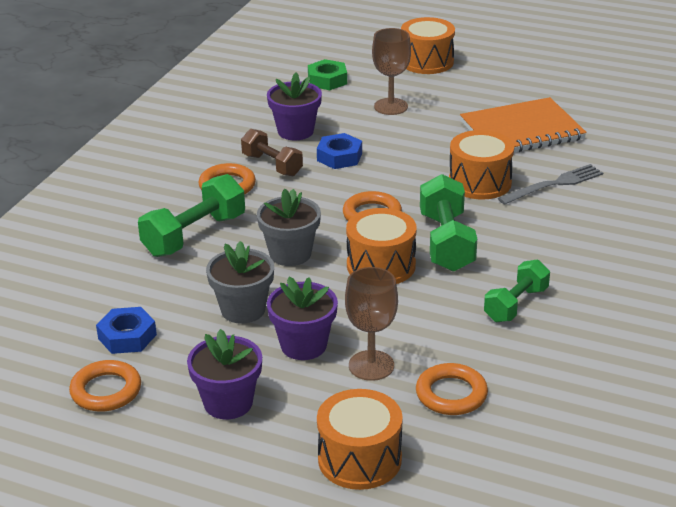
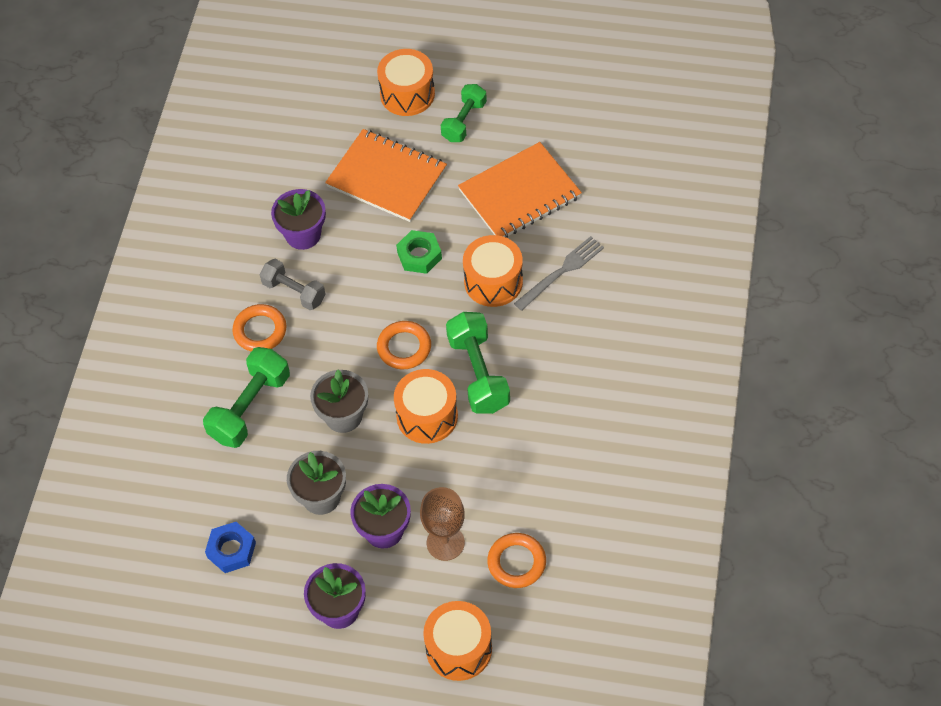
camera: 10 degrees left, 25 degrees up
(106, 391) = (234, 617): orange ring -> none
(272, 165) = (294, 292): brown dumbbell -> grey dumbbell
(327, 80) = (314, 144): green nut -> green nut (419, 255)
(339, 157) = (355, 267): blue nut -> none
(391, 106) = (387, 177): brown goblet -> orange notebook
(516, 305) = (552, 444): green dumbbell -> green dumbbell (464, 121)

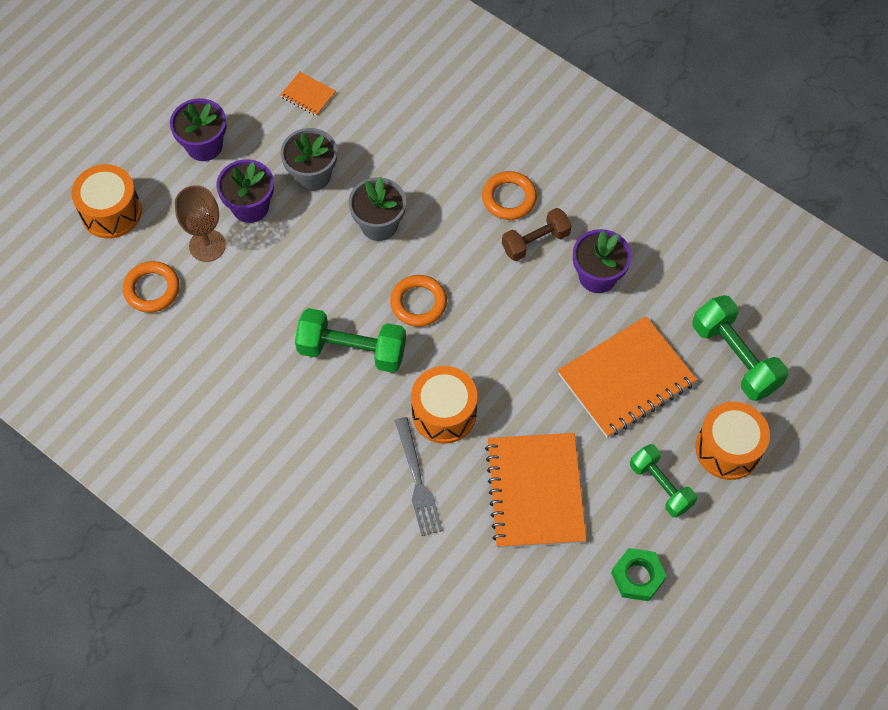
camera: 115 degrees right, 5 degrees up
(231, 550) = (308, 95): blue nut -> orange notebook
(250, 407) = (433, 159): green dumbbell -> green dumbbell (735, 357)
(294, 292) = (535, 242): grey dumbbell -> brown dumbbell
(419, 255) = (514, 363): green nut -> green nut (637, 577)
(427, 416) = (336, 288): orange drum -> none

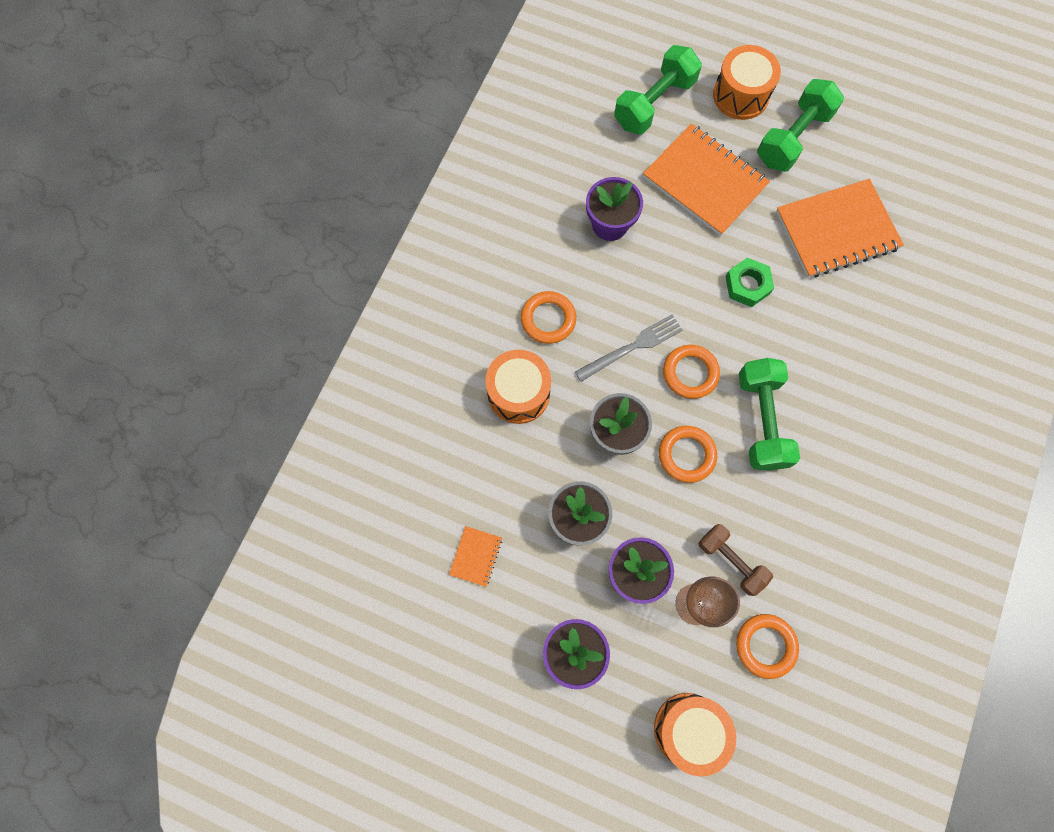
camera: 105 degrees left, 10 degrees up
(340, 277) = (686, 455): none -> orange ring
(417, 480) = (865, 327): grey fork -> grey fork (632, 347)
(444, 413) = (793, 321): orange drum -> orange drum (518, 393)
(535, 242) = (590, 285): brown dumbbell -> brown dumbbell (731, 561)
(637, 577) = (877, 140): green nut -> green nut (747, 285)
(660, 486) = (793, 138): green dumbbell -> green dumbbell, size x1.50

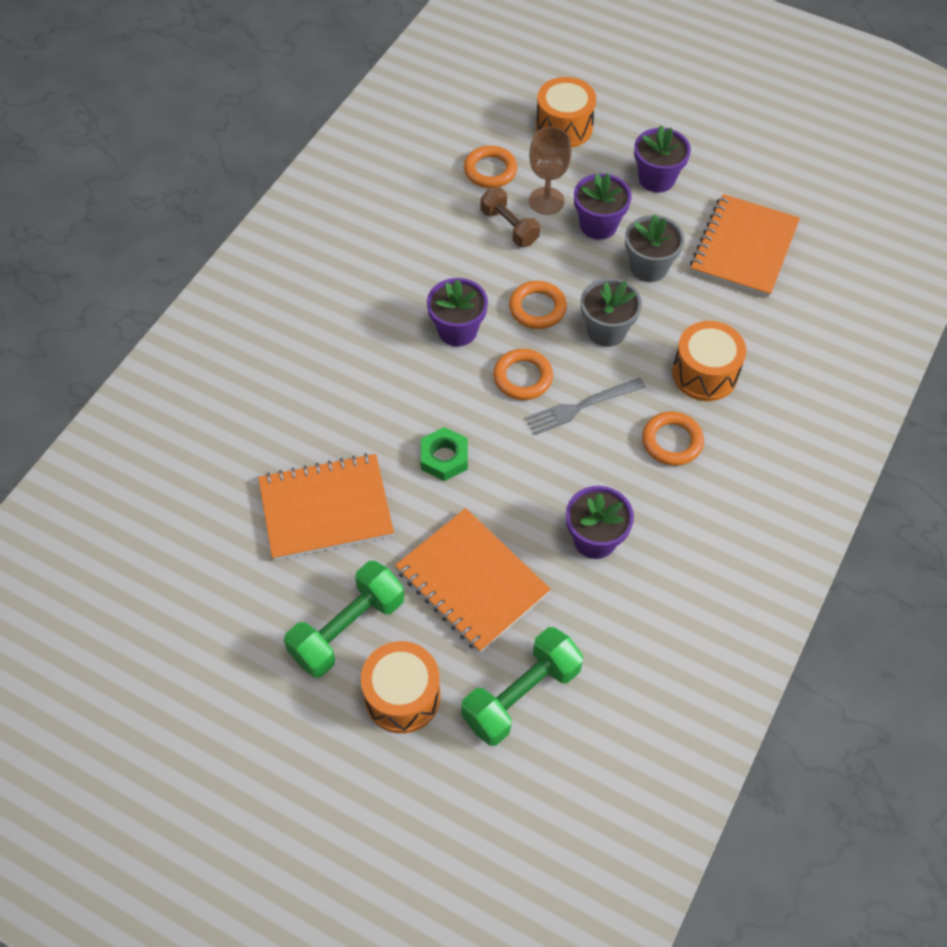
camera: 175 degrees left, 15 degrees down
(476, 556) = (744, 248): orange notebook -> orange notebook, size x2.26
(761, 420) = (457, 330): green dumbbell -> purple flower pot

